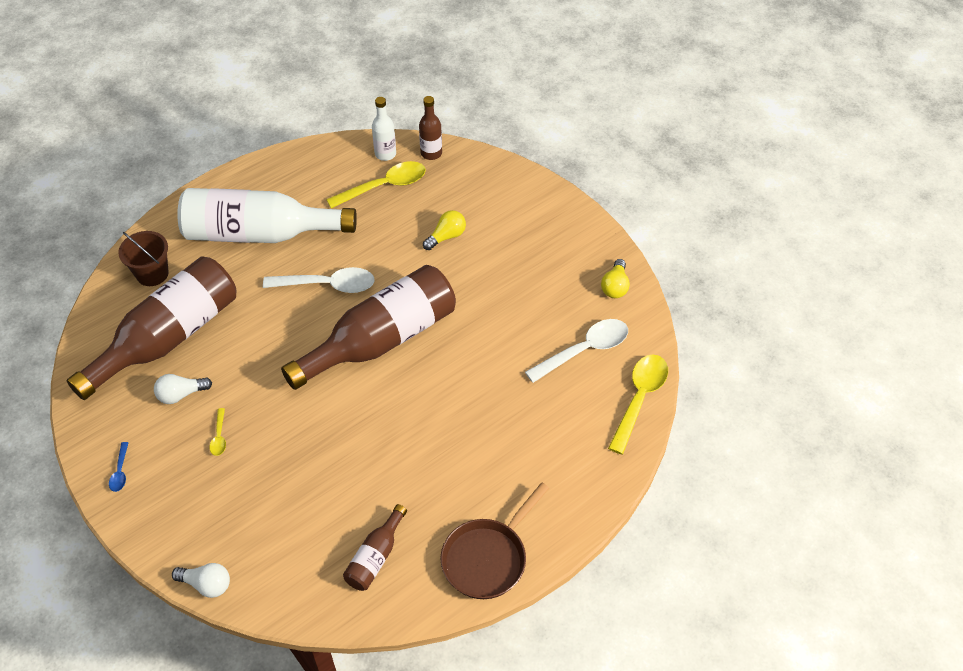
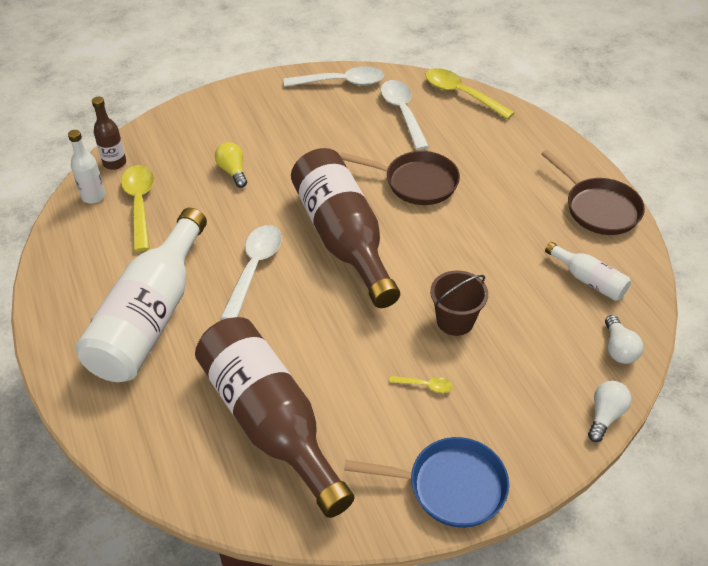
camera: 75 degrees left, 5 degrees down
(120, 472) = (450, 486): blue spoon -> blue pan
(152, 273) = (161, 429): brown bucket -> brown bucket (455, 320)
(181, 394) = (357, 416): white light bulb -> white light bulb (618, 349)
(375, 557) = (588, 280): brown bottle -> white bottle
(476, 383) = (416, 182): none -> brown pan
(615, 286) = (341, 82): yellow light bulb -> white spoon

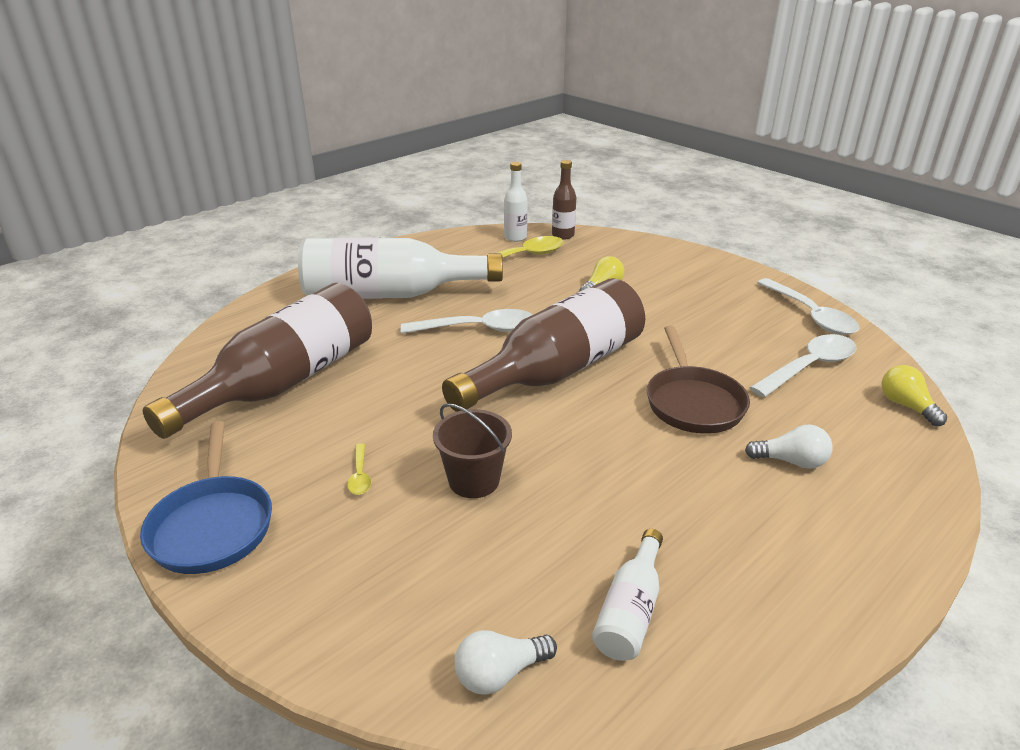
camera: 70 degrees right, 15 degrees down
(461, 94) = (906, 406): yellow spoon -> yellow light bulb
(598, 208) = (807, 599): brown pan -> none
(605, 415) = (356, 674): white light bulb -> white light bulb (791, 461)

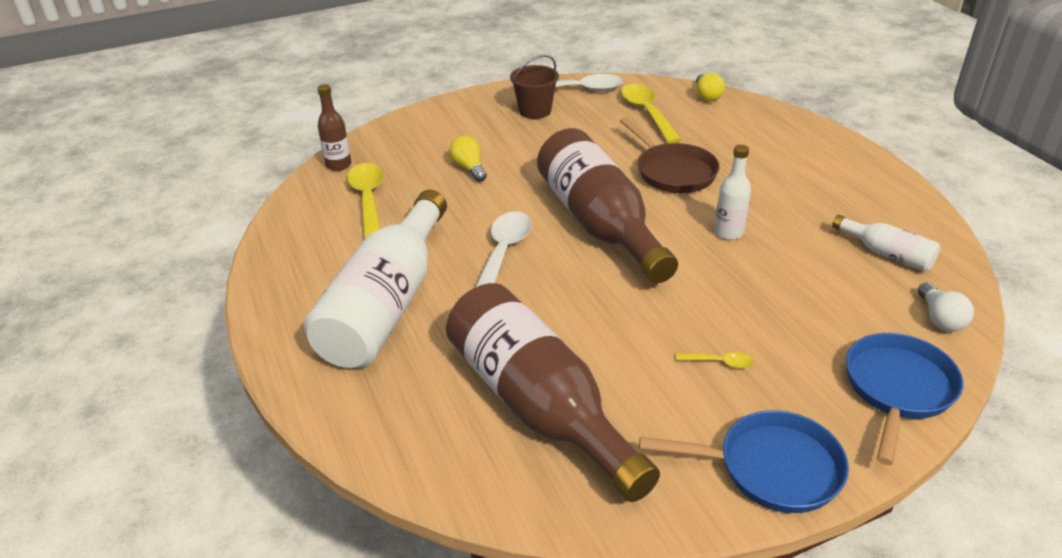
camera: 70 degrees left, 5 degrees up
(342, 625) = (898, 389): none -> blue pan
(474, 480) = (742, 297): brown bucket -> brown bucket (535, 111)
(515, 237) = (316, 195): white bottle -> white bottle (728, 232)
(692, 402) = (672, 172): brown pan -> brown pan turned 45 degrees clockwise
(791, 461) = (754, 154): white light bulb -> none
(809, 367) = (647, 113): white spoon -> yellow spoon
(906, 406) = (707, 96): yellow light bulb -> yellow light bulb turned 90 degrees counterclockwise

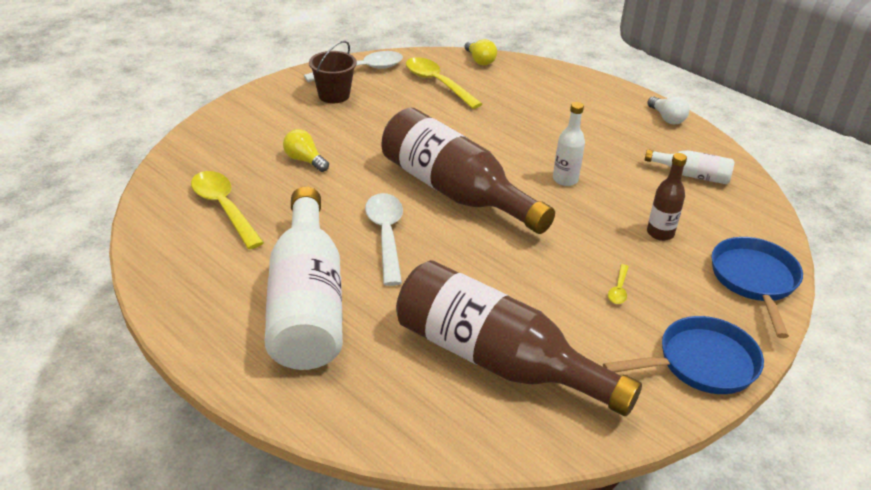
camera: 25 degrees left, 0 degrees up
(338, 165) = (169, 178): brown bottle -> brown bottle (660, 233)
(672, 172) = (490, 134): brown pan -> none
(720, 362) = (618, 289): yellow spoon -> yellow spoon turned 120 degrees clockwise
(940, 319) = (754, 219): white light bulb -> white light bulb (667, 118)

